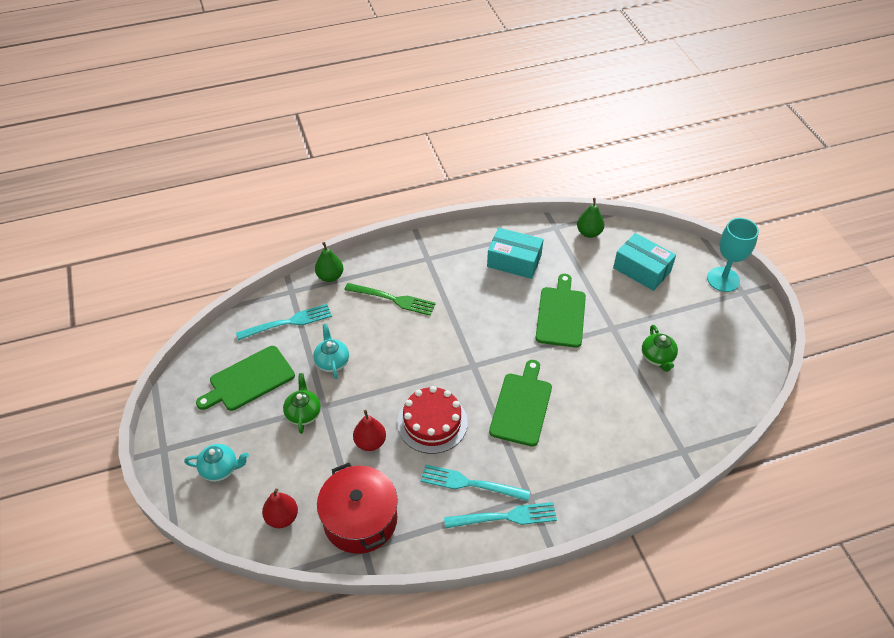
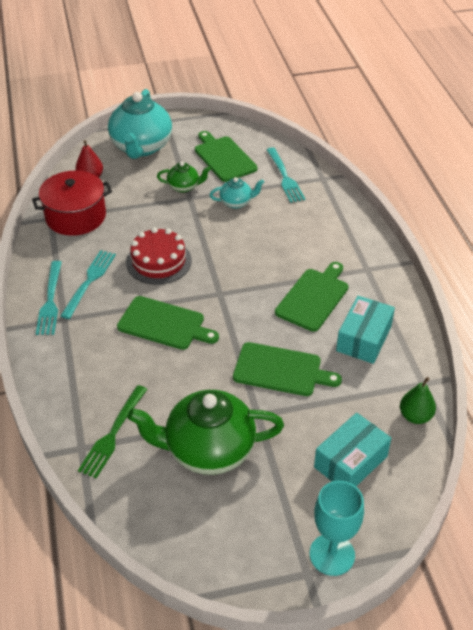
camera: 95 degrees right, 5 degrees down
(220, 469) = (141, 147): turquoise teapot -> turquoise teapot, size x2.09
(330, 276) = (341, 202): green pear -> none
(370, 442) = (146, 223): red pear -> none
(393, 299) = (309, 242): green fork -> green fork (113, 434)
(469, 295) = (313, 297): none -> green cutting board
(657, 358) = (208, 450): green teapot -> green teapot, size x2.09

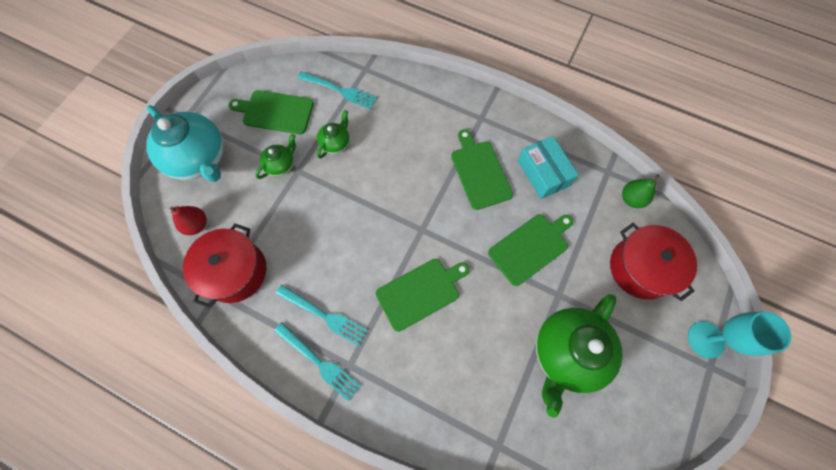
camera: 50 degrees left, 25 degrees up
(89, 281) = (324, 315): turquoise fork -> turquoise fork turned 150 degrees clockwise
(113, 434) = (502, 411): green fork -> none
(158, 261) = (349, 246): red cake -> none
(236, 202) = (335, 143): turquoise teapot -> green teapot
(350, 461) = (640, 268): turquoise box -> red pot

